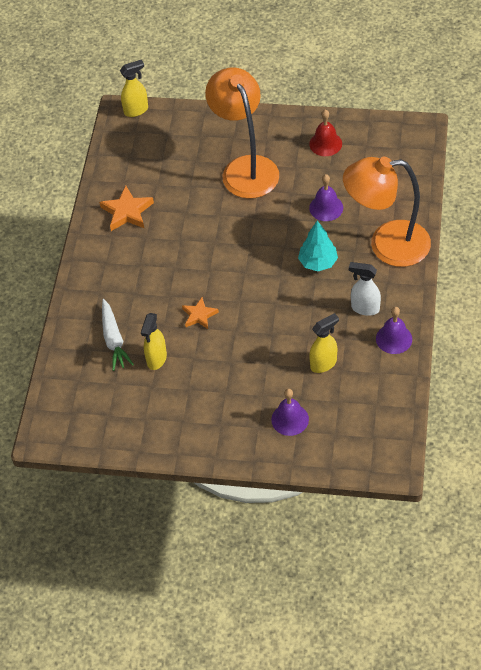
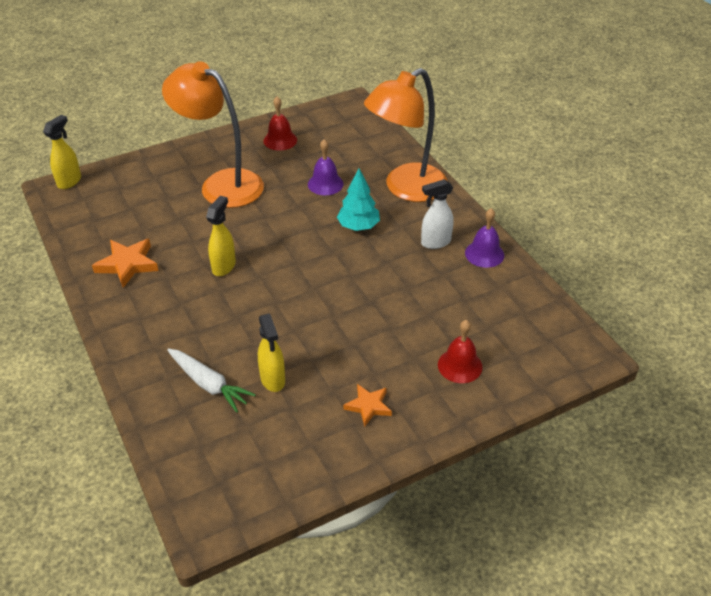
camera: 40 degrees left, 10 degrees down
(199, 315) = (283, 319): orange star -> orange star (368, 406)
(290, 419) = (460, 365): purple bell -> red bell
(324, 363) = (443, 302): yellow spray bottle -> yellow spray bottle (224, 266)

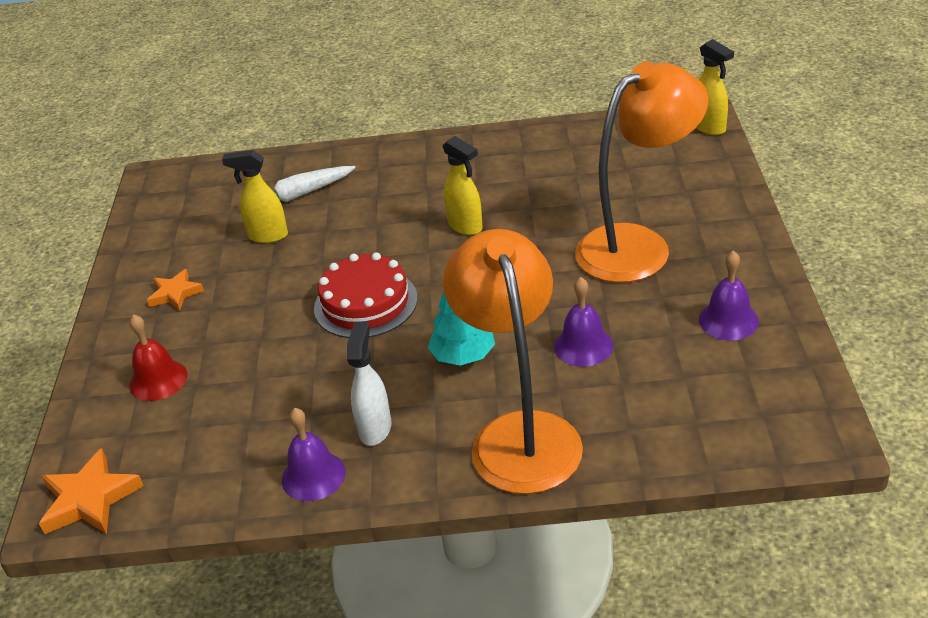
camera: 120 degrees right, 5 degrees down
(127, 264) = (518, 160): orange star -> orange star (90, 499)
(280, 140) = (728, 320): red bell -> purple bell
(329, 288) = (365, 303): none -> red cake

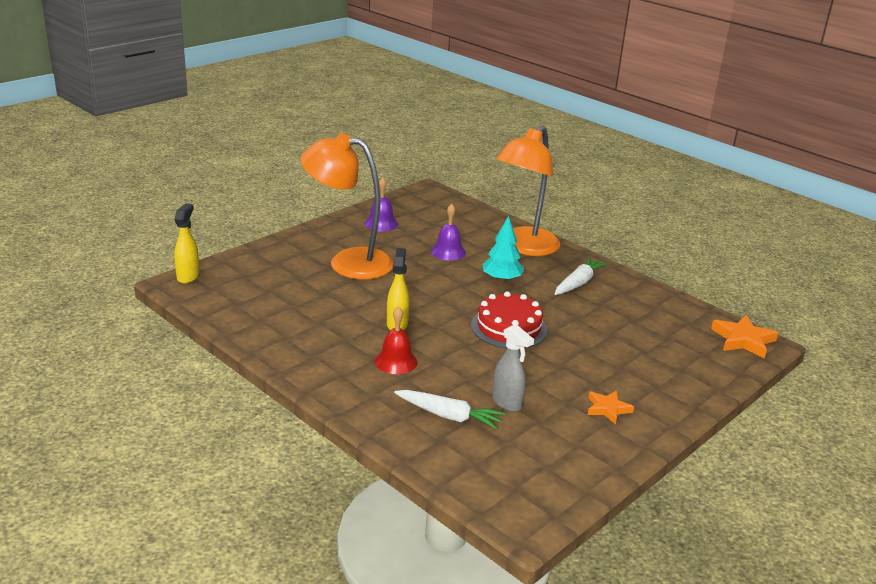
camera: 140 degrees left, 10 degrees down
(158, 380) = (664, 367): red bell -> red bell (396, 361)
(267, 236) = (507, 403): yellow spray bottle -> grey spray bottle
(313, 476) = (626, 286): purple bell -> none
(375, 428) = (578, 283): white spray bottle -> white carrot

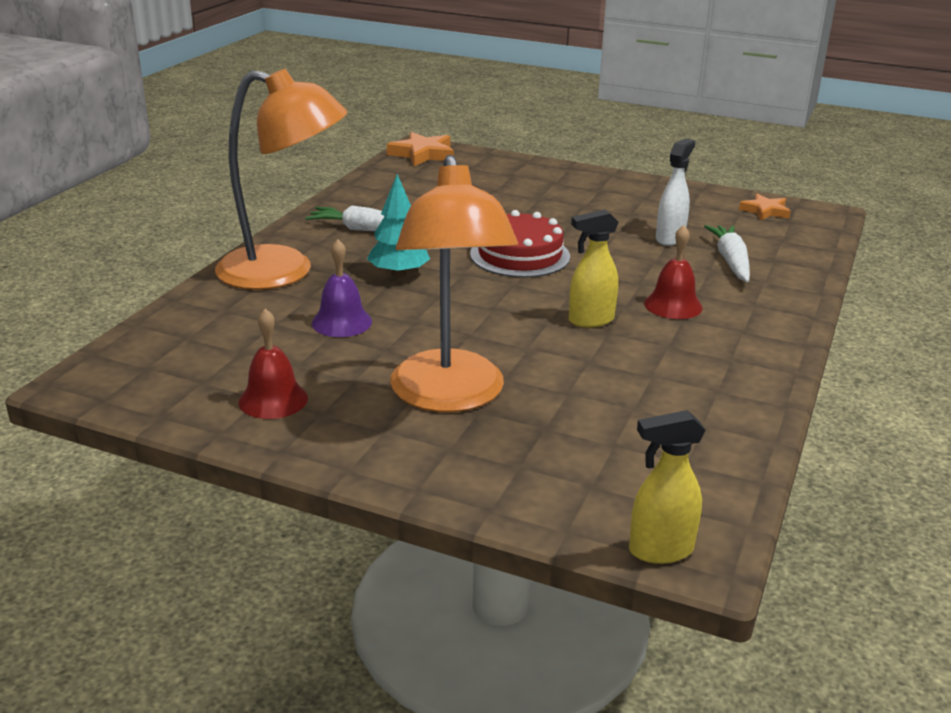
camera: 110 degrees left, 0 degrees up
(381, 224) = (273, 399): purple bell -> red bell
(507, 403) = (670, 238): grey spray bottle -> white spray bottle
(608, 409) = (619, 198): orange star -> orange star (765, 211)

